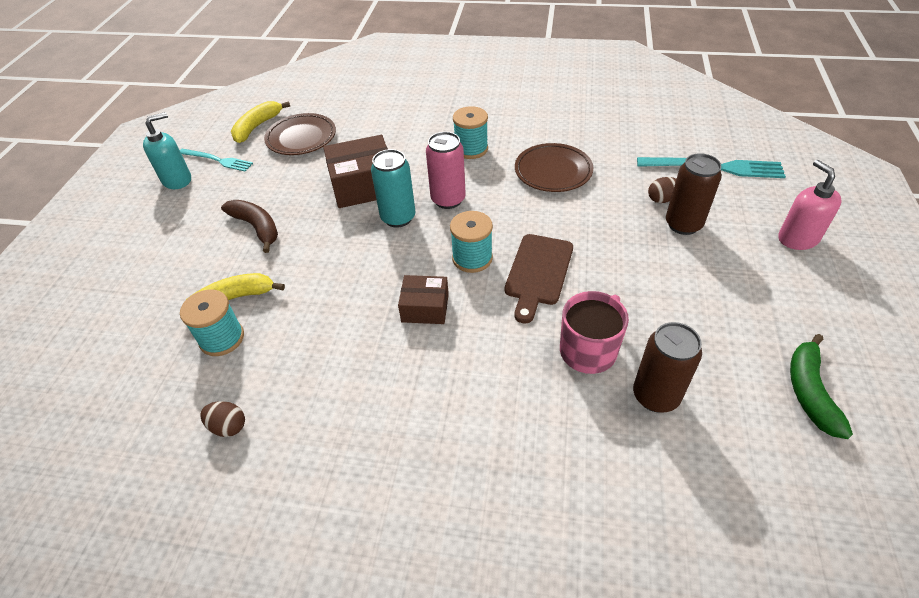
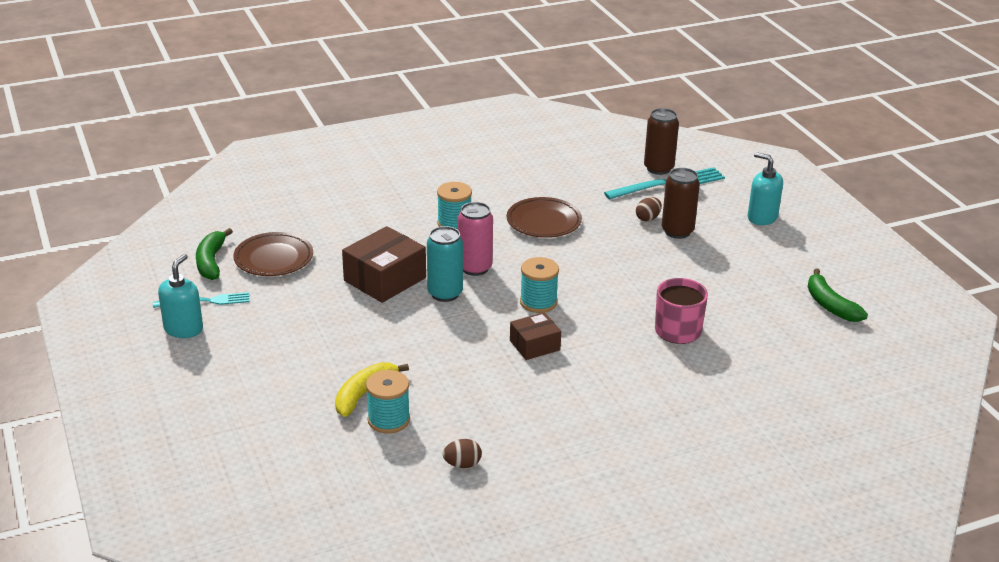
camera: 35 degrees left, 15 degrees down
(257, 127) = (211, 262): yellow banana -> green banana
(257, 227) = (320, 340): brown banana -> none
(538, 273) = (599, 296): brown cutting board -> none
(655, 396) = (742, 339): brown can -> brown can (658, 168)
(797, 238) = (762, 217): pink soap dispenser -> turquoise soap dispenser

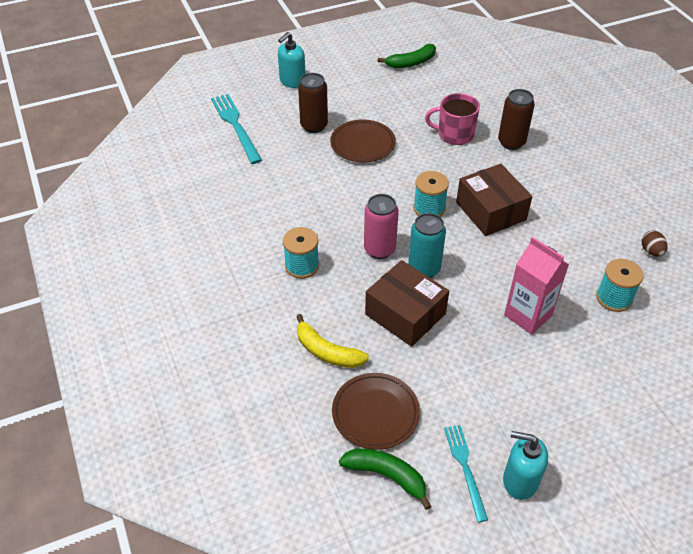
camera: 90 degrees left, 15 degrees up
(211, 262) = (386, 476): green banana -> green banana turned 150 degrees counterclockwise
(364, 394) = (585, 317): yellow banana -> yellow banana (327, 352)
(372, 355) = (528, 315): none -> pink carton
(535, 345) = (491, 211): brown box -> brown box, size x1.67
(543, 222) = (298, 204): brown plate -> brown plate (362, 144)
(648, 218) = (293, 141): brown egg -> none
(658, 168) = (207, 130): brown can -> brown can (511, 142)

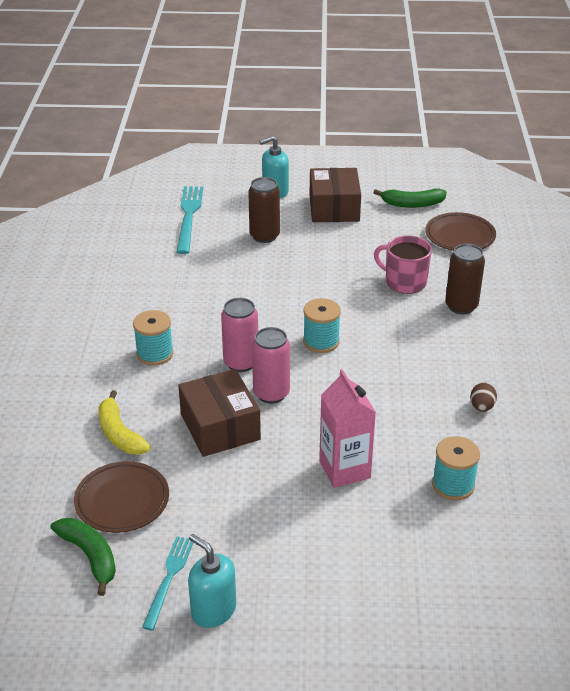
camera: 25 degrees right, 10 degrees down
(362, 144) = (300, 265): brown plate -> brown plate (460, 236)
(424, 269) = (271, 393): turquoise can -> pink can
(491, 211) = (384, 363): brown box -> brown box (334, 208)
(651, 251) = (535, 455): brown egg -> brown egg (481, 407)

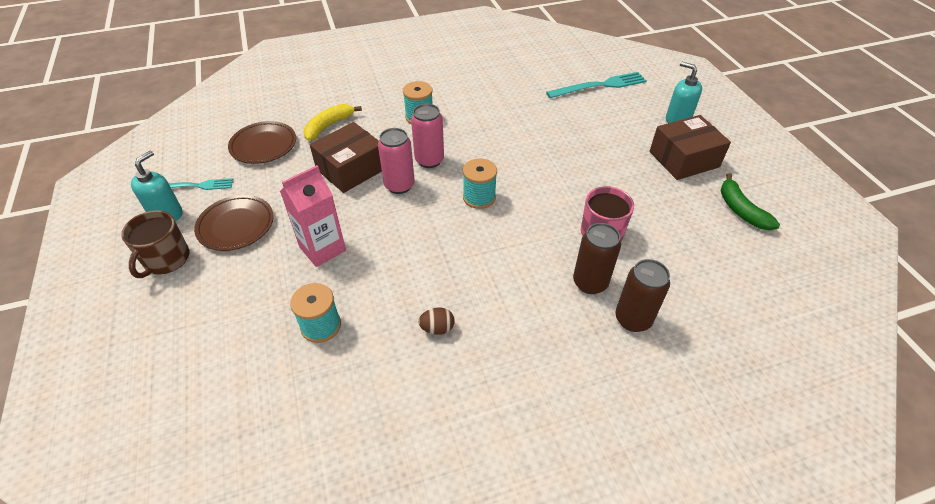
camera: 70 degrees right, 10 degrees up
(90, 556) = (212, 147): green banana -> none
(264, 236) = (605, 130): brown can -> brown can (633, 319)
(301, 612) = (166, 259): none -> brown mug
(460, 236) = (714, 258): brown plate -> brown plate (236, 226)

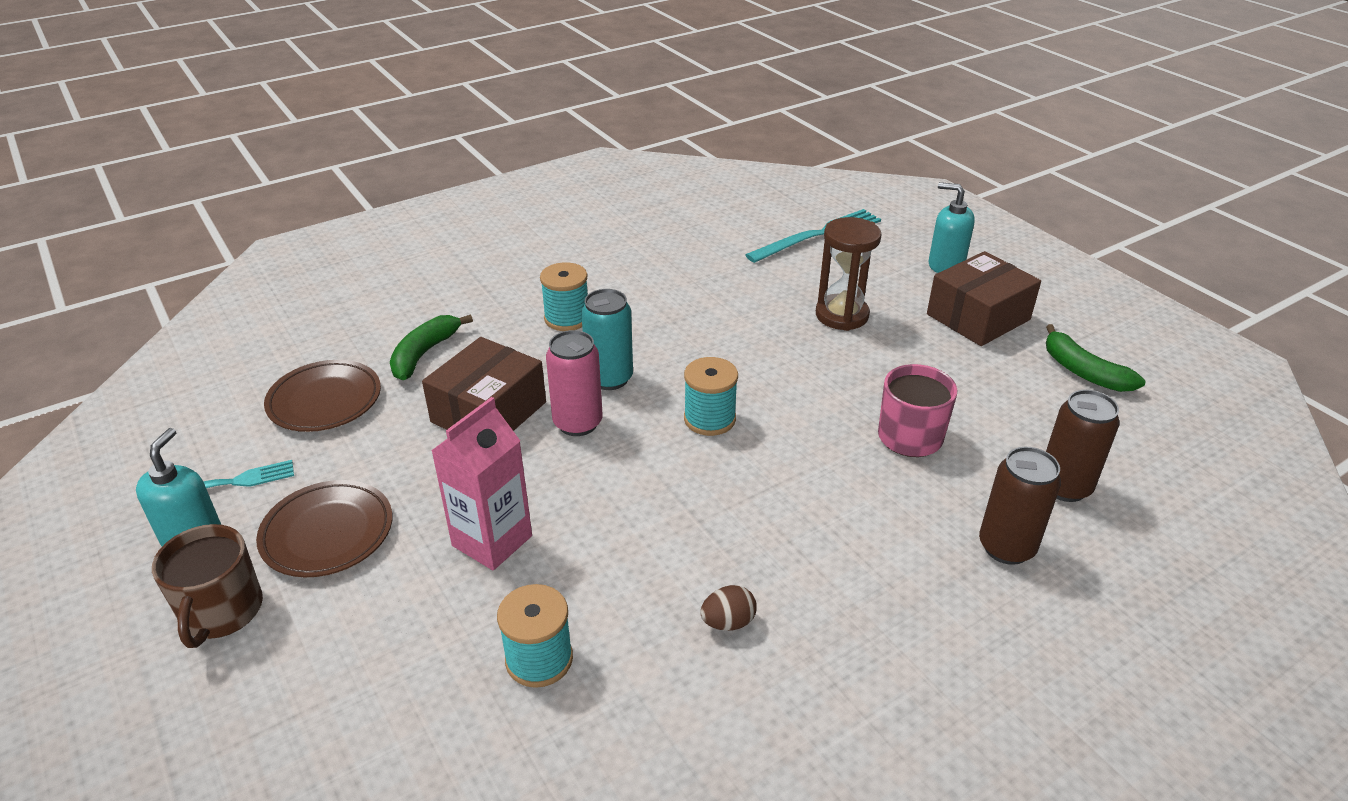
camera: 15 degrees left, 10 degrees down
(328, 126) = (424, 354): yellow banana -> green banana
(429, 160) = (609, 378): pink can -> turquoise can
(590, 283) = (924, 509): brown can -> brown can (1064, 487)
(592, 143) = (841, 315): none -> brown hourglass

